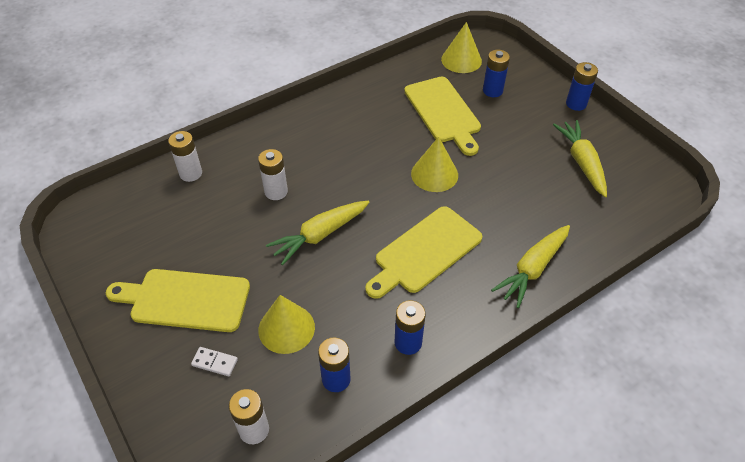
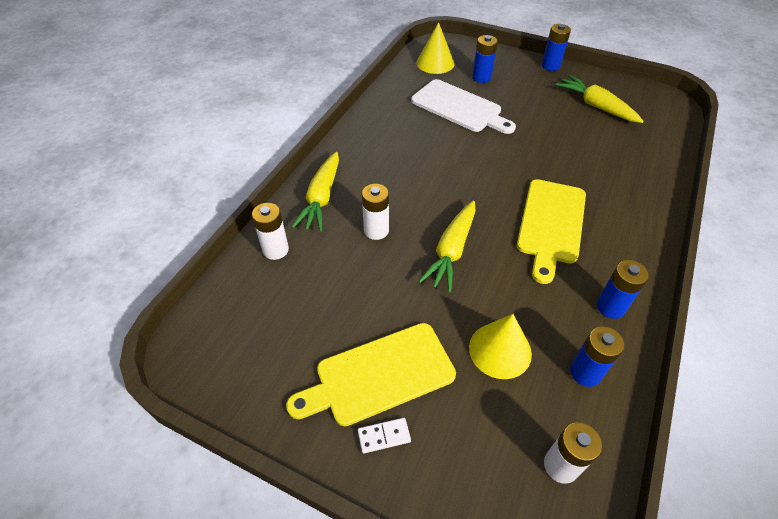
camera: 30 degrees left, 0 degrees up
(215, 362) = (464, 421): white domino -> white domino (384, 436)
(434, 174) = (498, 158): yellow cone -> none
(443, 112) = (459, 107): yellow cutting board -> white cutting board
(532, 269) = (641, 200): yellow carrot -> yellow carrot (321, 198)

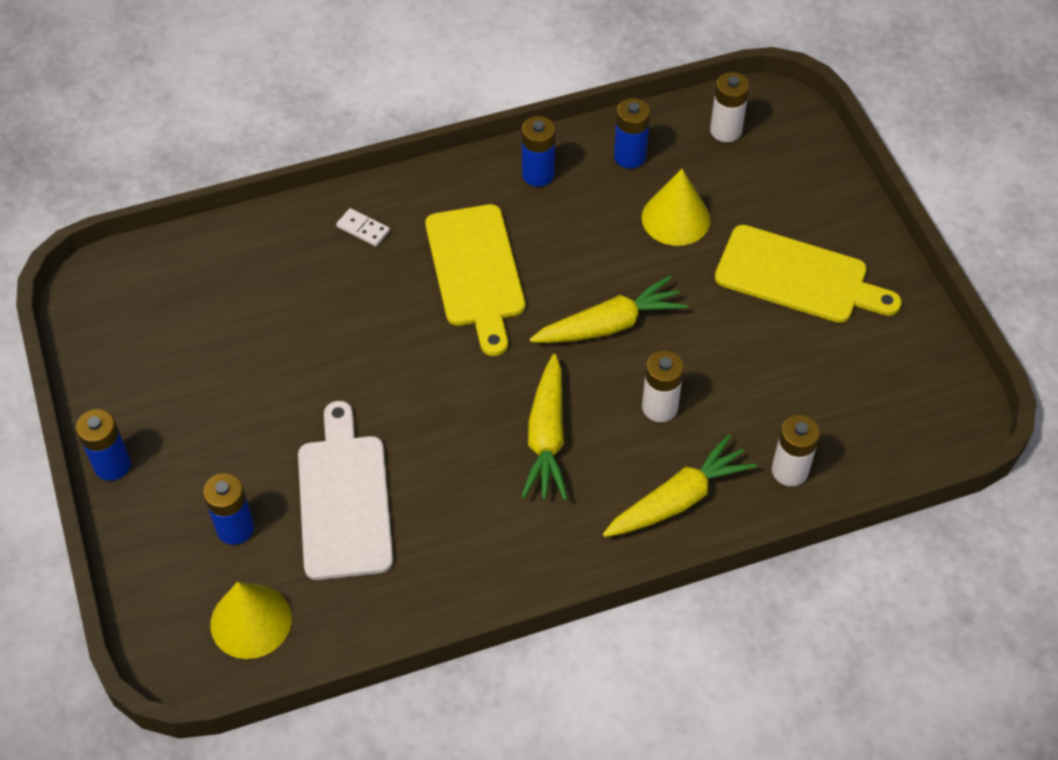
camera: 135 degrees left, 5 degrees up
(384, 436) = (836, 236): white domino -> white domino (363, 229)
(551, 224) = (476, 271): yellow cutting board -> yellow cutting board turned 105 degrees clockwise
(596, 106) = (183, 354): yellow carrot -> yellow carrot (547, 438)

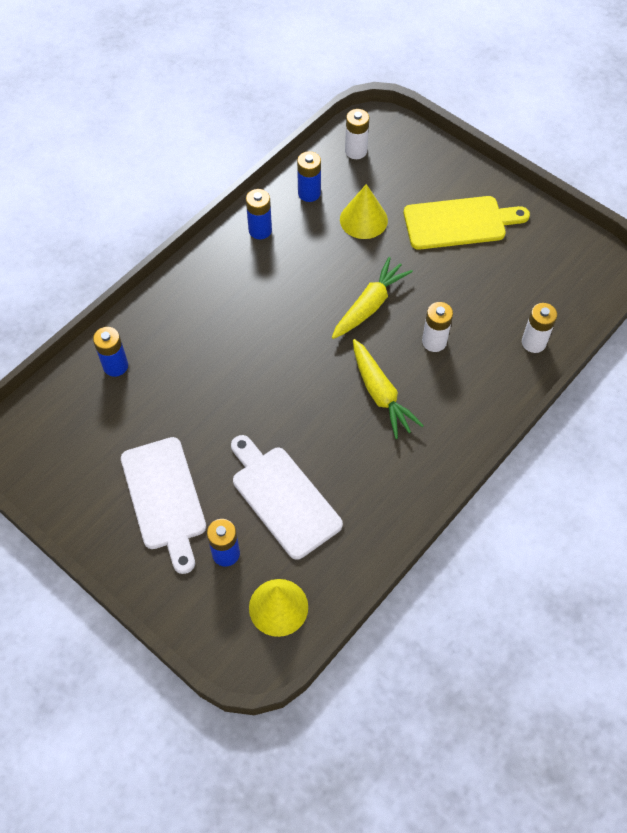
camera: 30 degrees left, 5 degrees up
(112, 465) = (113, 556): blue battery -> blue battery (115, 366)
(211, 430) = (164, 498): none -> white cutting board
(363, 229) = (172, 317): white domino -> none
(476, 271) = (264, 310): yellow cutting board -> none
(678, 499) = (483, 392): yellow carrot -> none

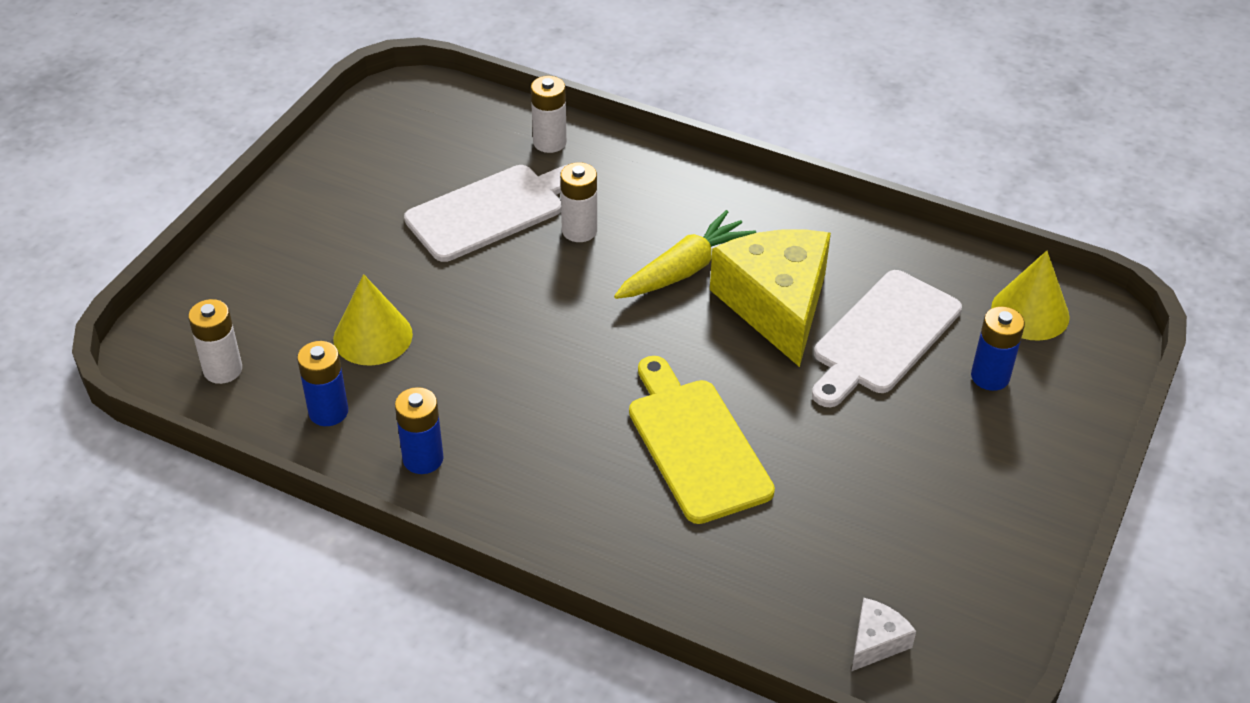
camera: 105 degrees left, 15 degrees down
(54, 413) = (876, 642): none -> white cheese
(115, 366) = (755, 584): blue battery -> none
(164, 498) = (947, 461): white cutting board -> white cutting board (491, 211)
(331, 440) = (776, 305): none -> yellow cheese
(370, 305) = (536, 303): yellow carrot -> none
(459, 223) = (357, 232): yellow cutting board -> yellow cutting board (696, 444)

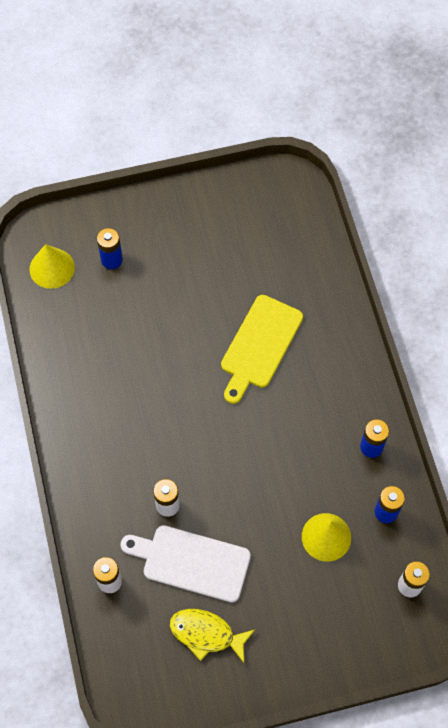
camera: 130 degrees left, 20 degrees up
(402, 177) = (206, 634): none -> yellow fish
(684, 269) = (152, 433): yellow carrot -> none
(776, 305) = (141, 375): yellow cheese -> none
(876, 642) = (298, 215): white cheese -> none
(883, 337) = (123, 317): white cutting board -> none

